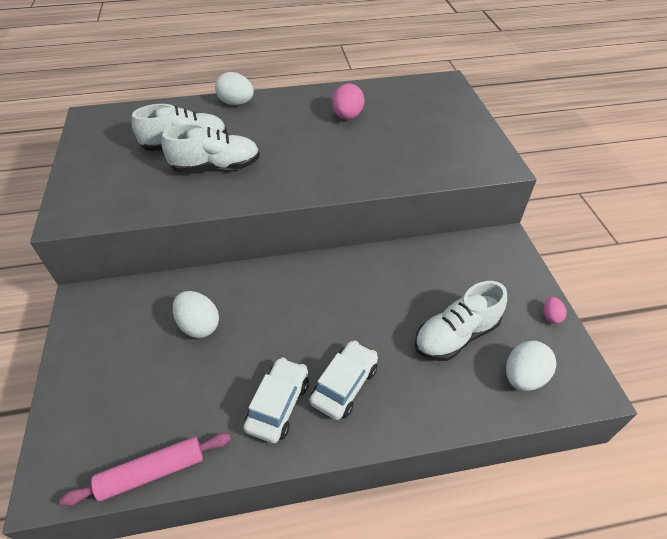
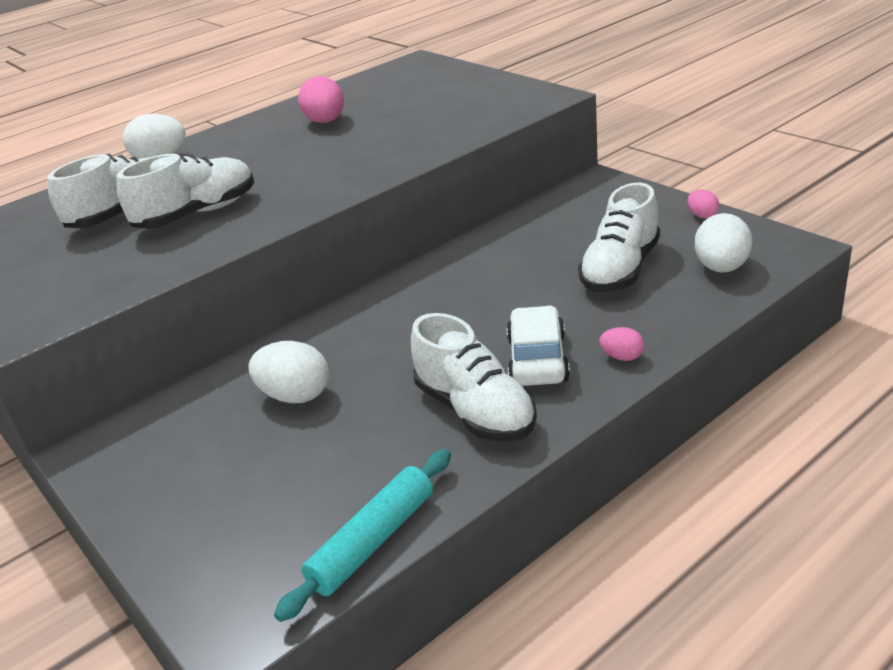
camera: 25 degrees left, 15 degrees down
(152, 472) = (373, 541): pink rolling pin -> turquoise rolling pin
(278, 405) = (475, 411): white car -> white shoe
(395, 418) = (622, 357): none -> pink egg

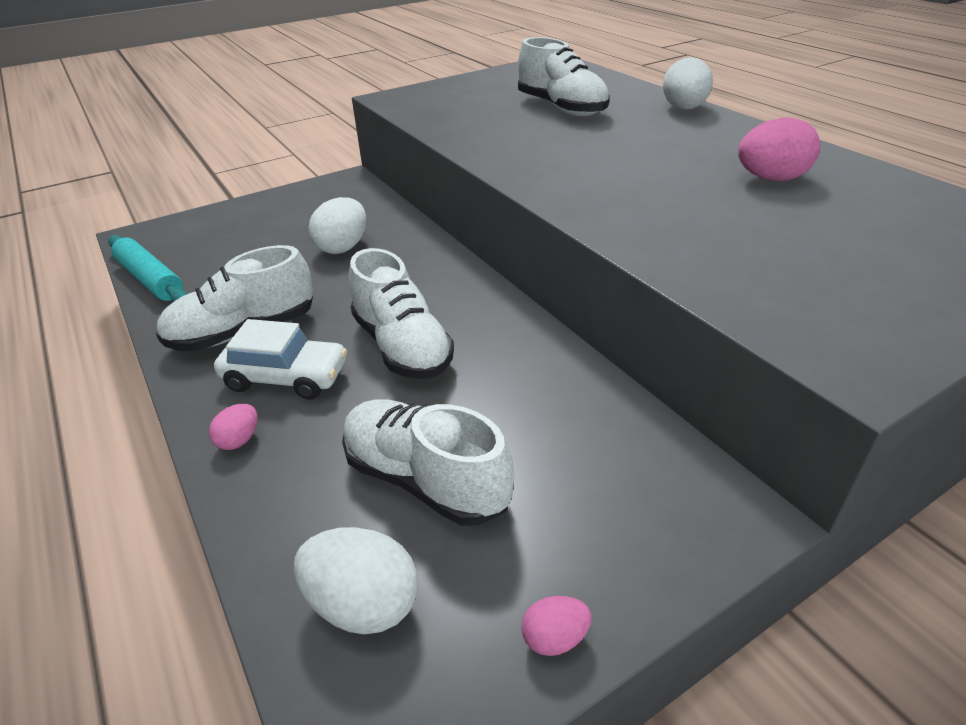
camera: 95 degrees right, 5 degrees up
(197, 214) = (539, 132): white shoe -> white shoe (402, 346)

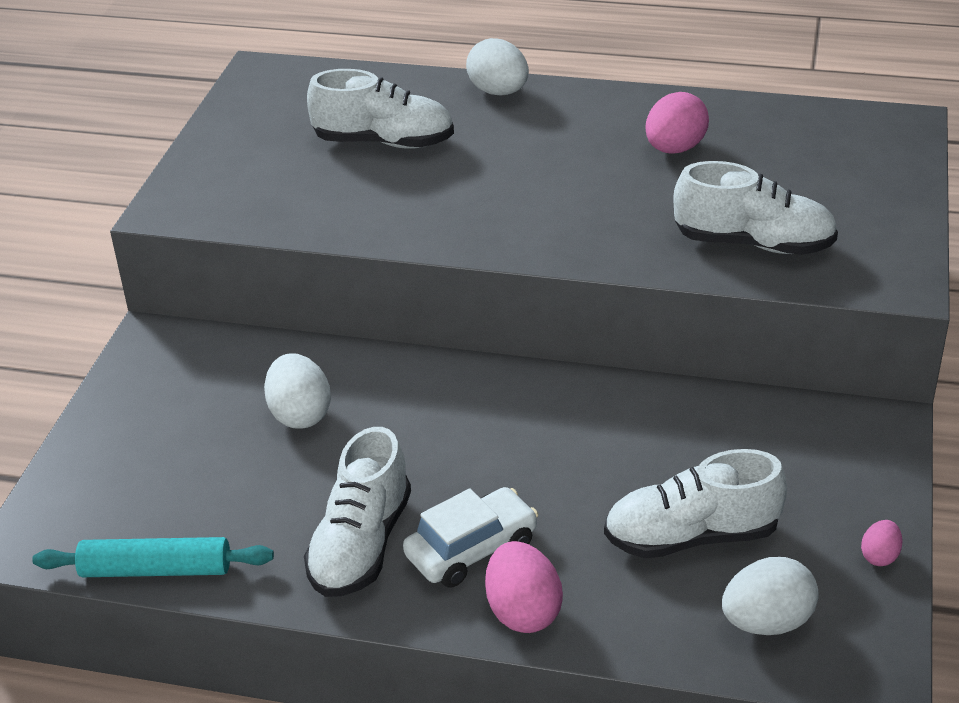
camera: 45 degrees left, 0 degrees up
(239, 440) = (523, 611): pink egg -> pink egg, size x1.87
(402, 346) = (520, 464): white shoe -> white shoe (753, 243)

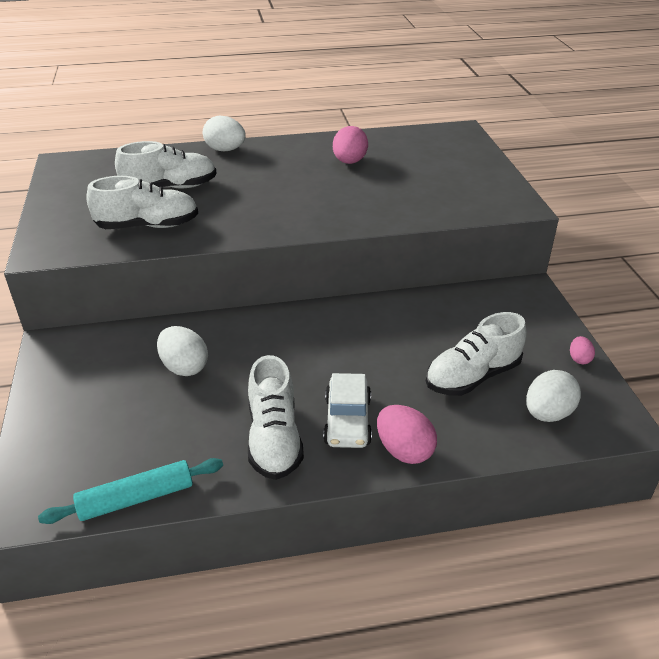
camera: 25 degrees left, 0 degrees up
(471, 549) = (347, 421): white car -> white car turned 150 degrees clockwise
(753, 243) = (429, 201): white shoe -> white shoe (148, 226)

